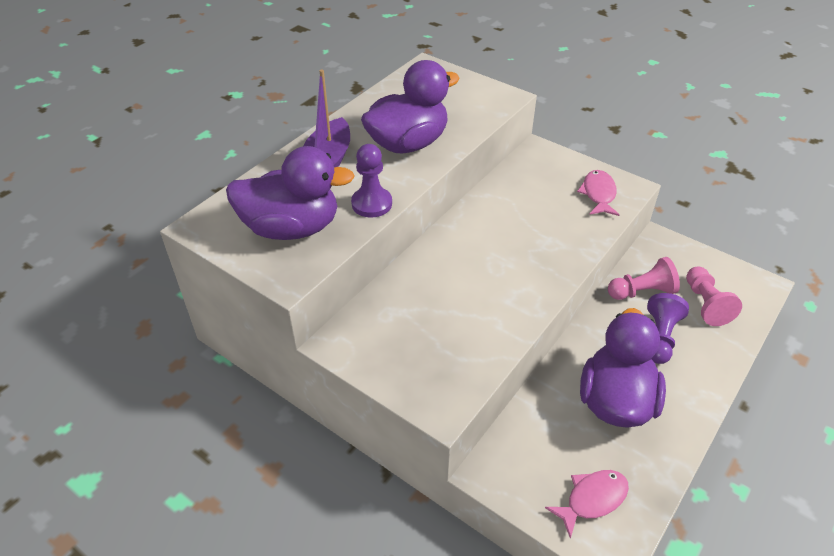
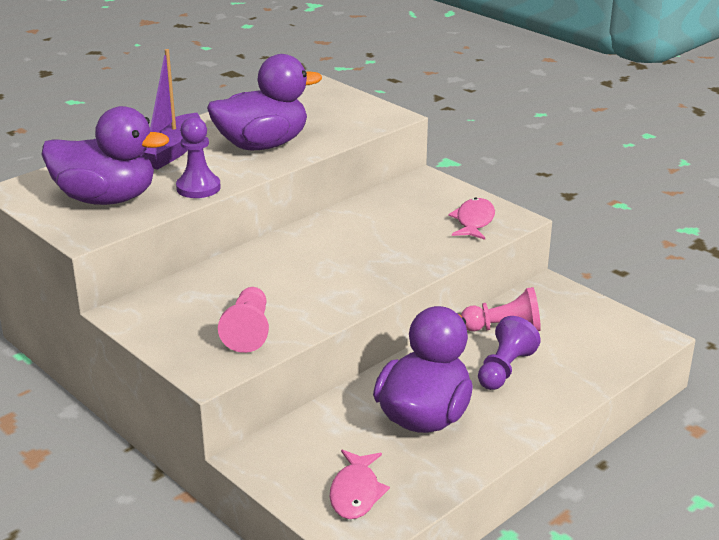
camera: 10 degrees right, 15 degrees down
(592, 499) = (356, 493): pink fish -> pink fish turned 120 degrees clockwise
(705, 304) = (574, 346): pink pawn -> pink pawn (248, 331)

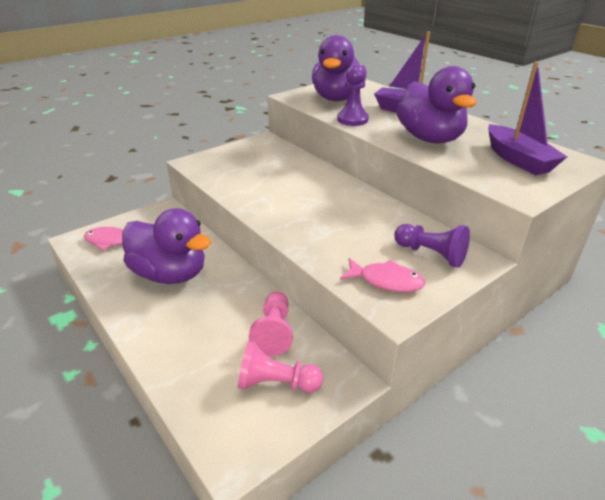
camera: 95 degrees right, 5 degrees up
(248, 331) = (230, 172): pink pawn -> pink pawn (276, 383)
(316, 109) = (518, 160): none -> purple boat
(504, 369) = (212, 323): purple pawn -> purple pawn (431, 254)

